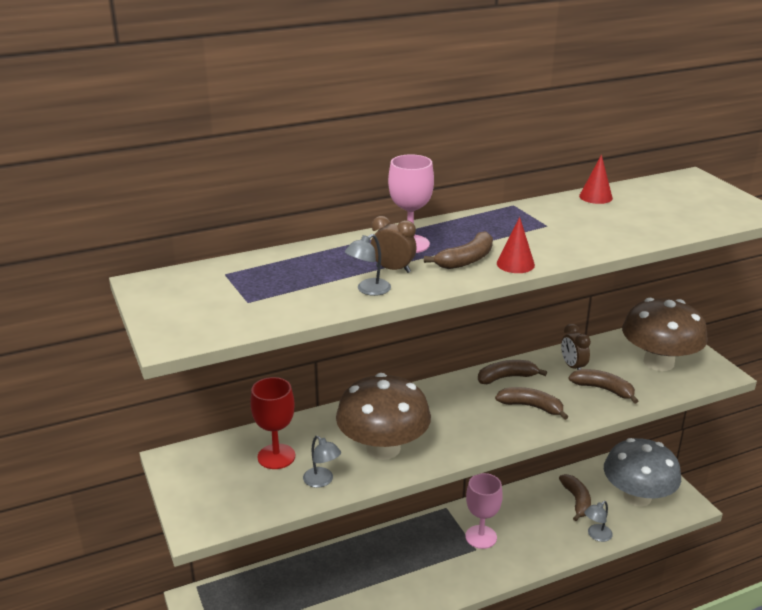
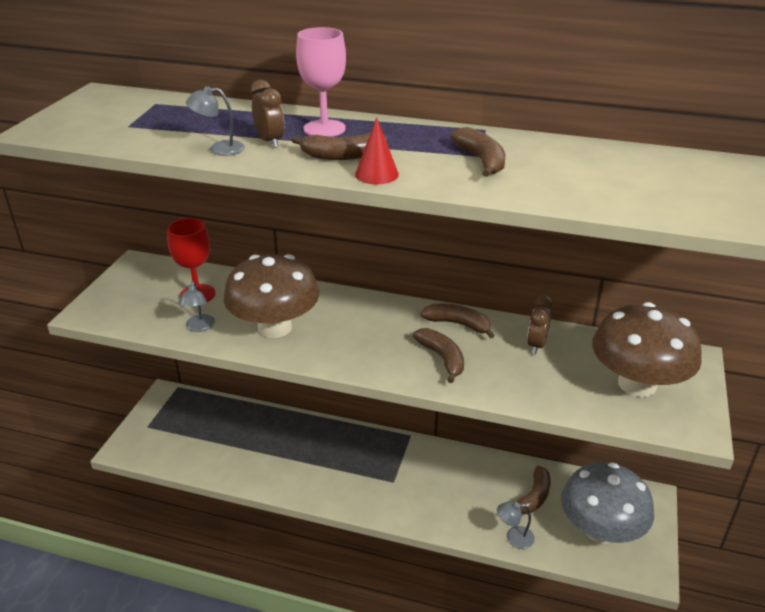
camera: 40 degrees right, 5 degrees up
(481, 537) = (409, 475): pink goblet -> none
(595, 197) = (587, 148): red cone -> none
(603, 389) = (535, 379): brown banana -> brown banana (481, 160)

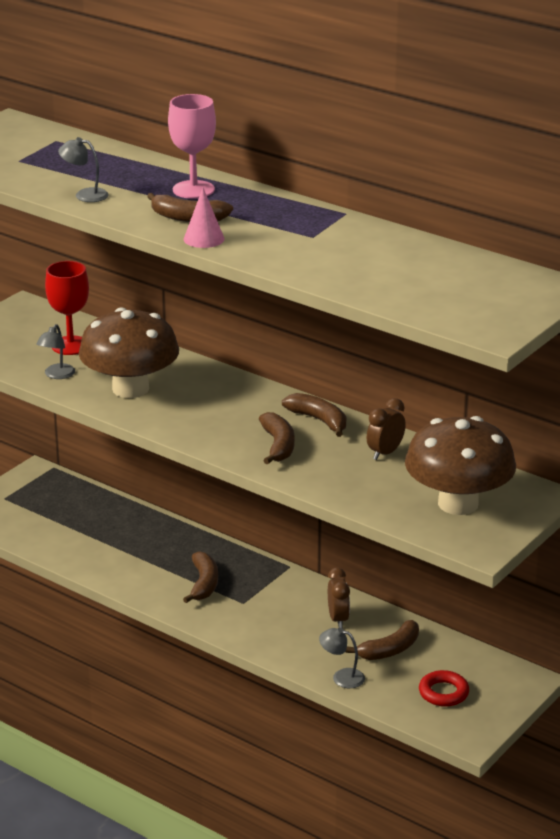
camera: 20 degrees right, 5 degrees down
(270, 141) = (134, 195): brown clock -> brown clock (338, 619)
(376, 174) = (204, 239): red cone -> pink cone
(481, 160) = (309, 241): brown banana -> brown banana (204, 584)
(600, 530) = (443, 693): grey mushroom -> red ring

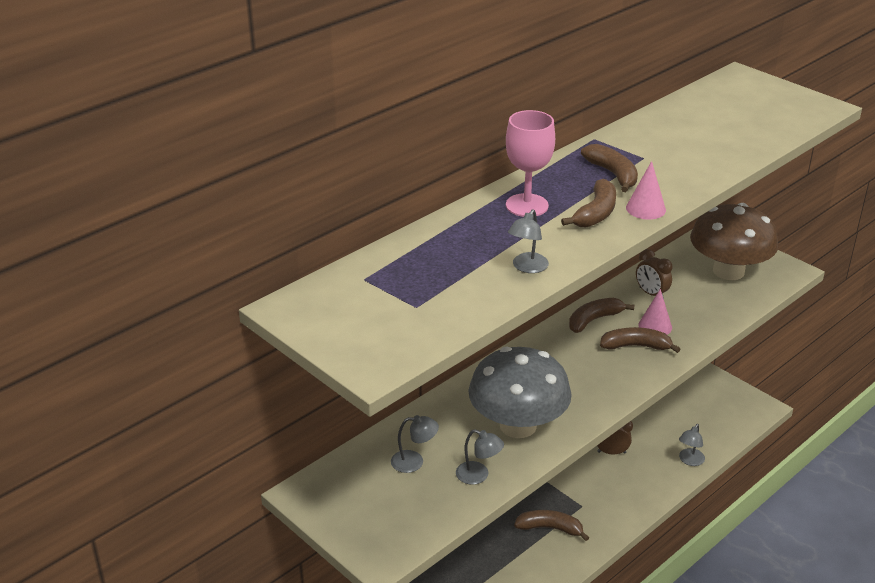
camera: 80 degrees left, 5 degrees up
(70, 345) = (414, 462): red goblet -> grey lamp
(130, 389) = (518, 425): brown mushroom -> grey mushroom
(320, 456) = (655, 326): none -> pink cone
(390, 650) = (654, 430): brown banana -> brown banana (613, 174)
(443, 693) = (709, 411): red ring -> none

